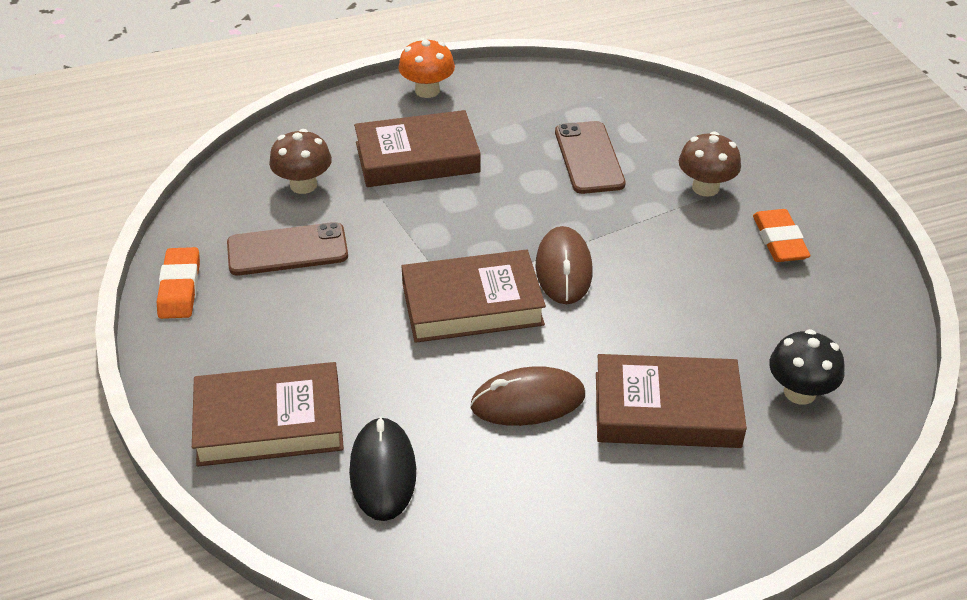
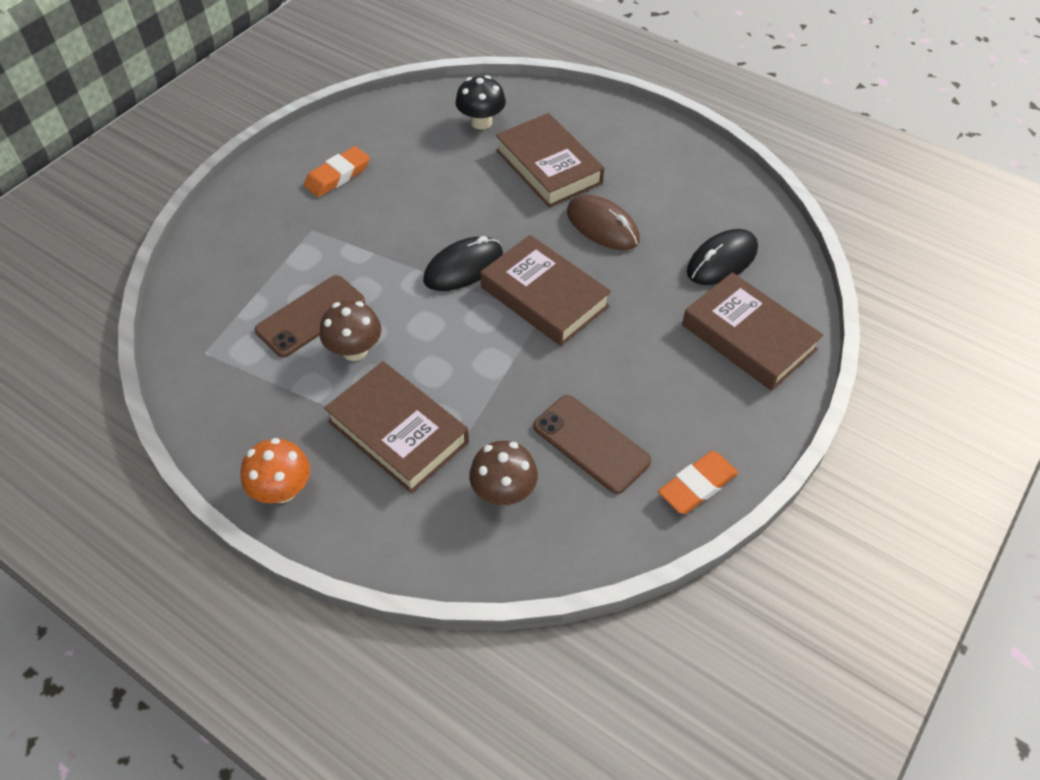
camera: 125 degrees left, 10 degrees up
(563, 269) = (463, 267): brown mouse -> black mouse
(705, 187) = (301, 234): brown mushroom -> brown mushroom (354, 350)

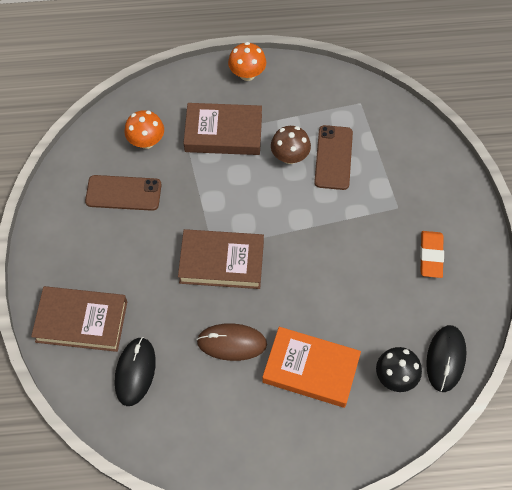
camera: 140 degrees right, 10 degrees up
(463, 267) = (286, 247): black mouse -> black mouse (445, 359)
(504, 492) = (146, 141): brown mushroom -> orange mushroom
(549, 167) = (310, 369): brown book -> orange book
(697, 486) = (54, 208): orange eraser -> none

